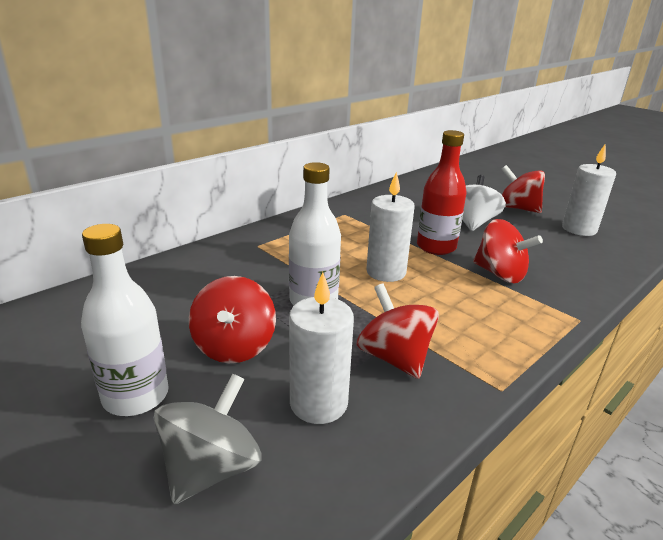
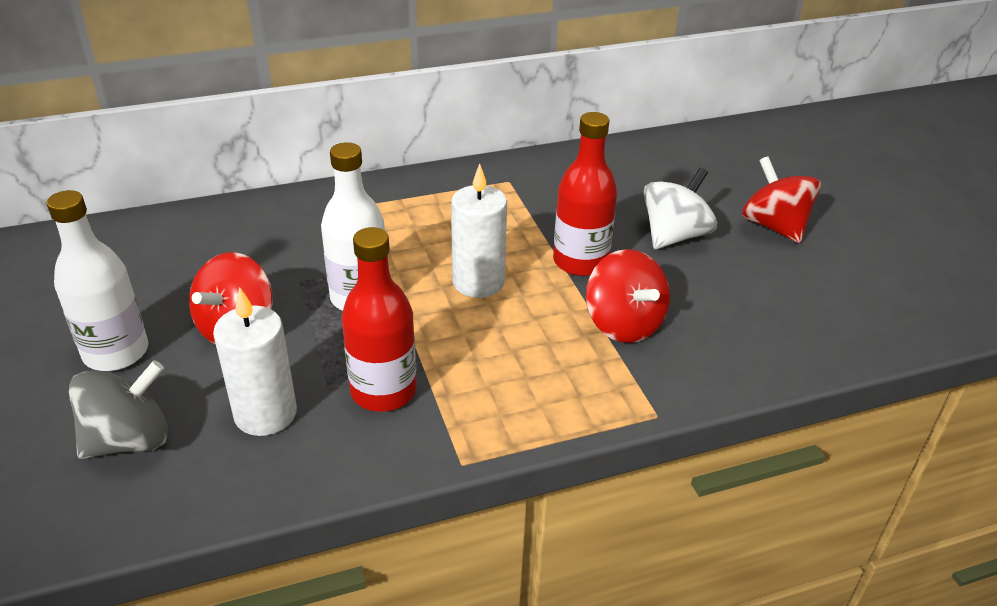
camera: 25 degrees right, 10 degrees up
(394, 358) = (383, 391): red spinning top -> red bottle
(579, 229) = (831, 285): white candle -> none

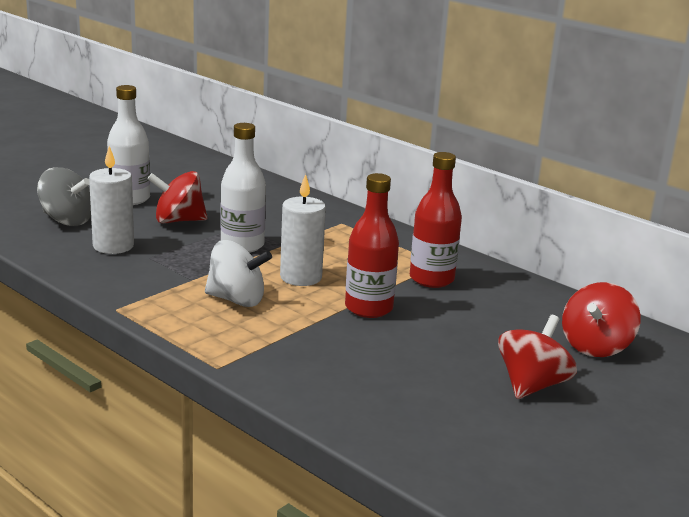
camera: 60 degrees right, 15 degrees down
(383, 391) = (160, 272): red bottle -> red bottle (431, 279)
(623, 324) = (310, 337): red spinning top -> red spinning top (595, 346)
(674, 236) = (453, 340): white spinning top -> white spinning top (236, 300)

